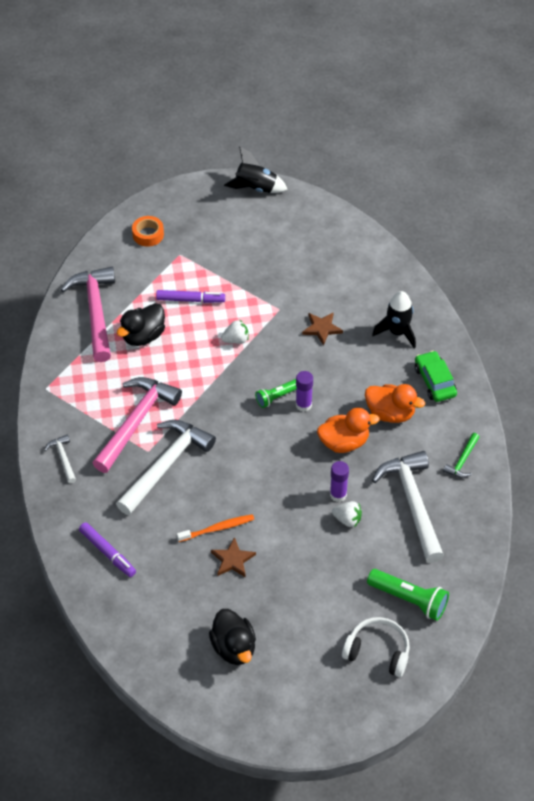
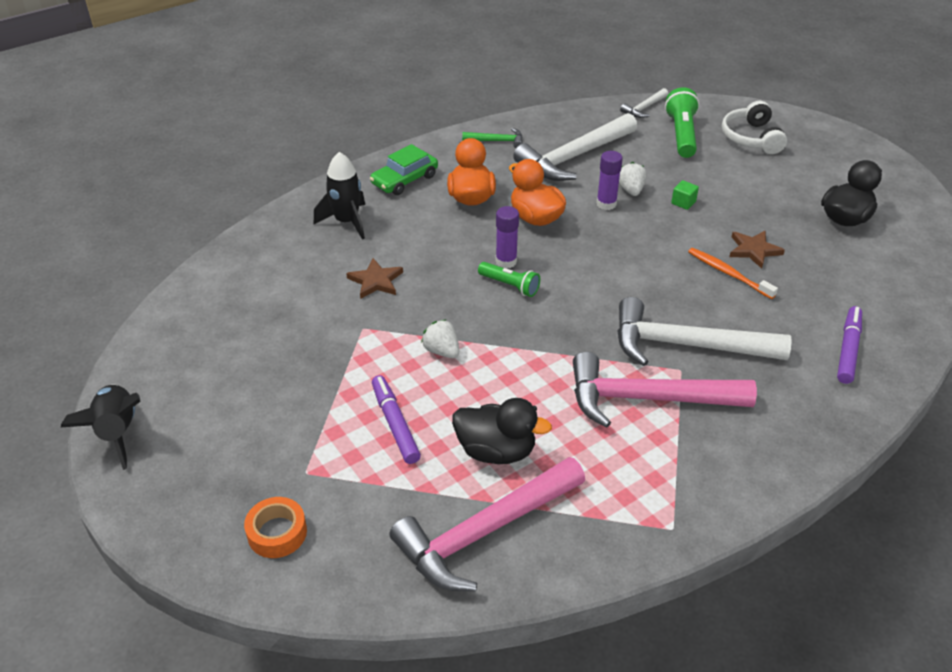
camera: 115 degrees left, 10 degrees down
(63, 458) = (766, 451): white hammer -> white hammer (644, 108)
(313, 547) = (683, 202): none -> green cube

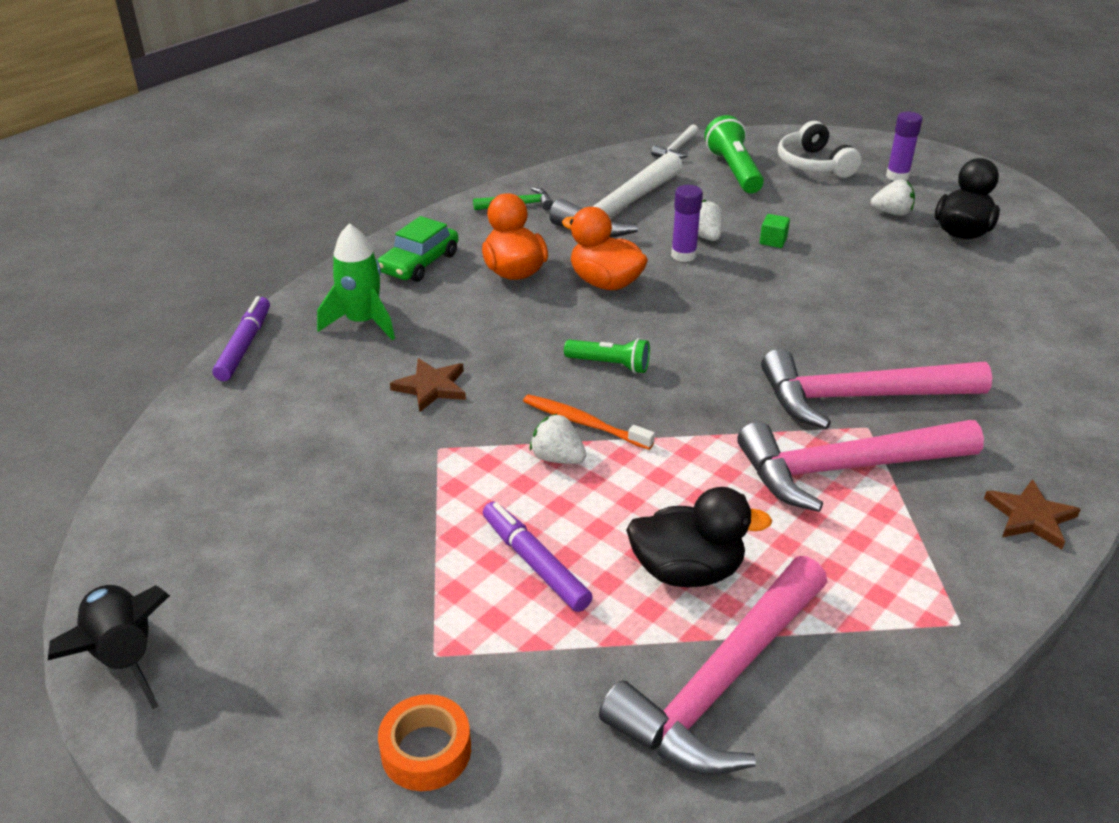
camera: 15 degrees left, 5 degrees down
(347, 222) = (362, 322): black rocket -> green rocket
(506, 261) = (591, 337): purple glue stick -> purple glue stick (897, 176)
(686, 345) = (859, 397): white hammer -> pink hammer
(728, 273) = (865, 309): orange toothbrush -> orange toothbrush (584, 423)
(753, 250) = (880, 280): brown star -> brown star (1030, 517)
(795, 192) = (892, 213): none -> white strawberry
(848, 349) = (1045, 370): purple marker -> purple marker (244, 345)

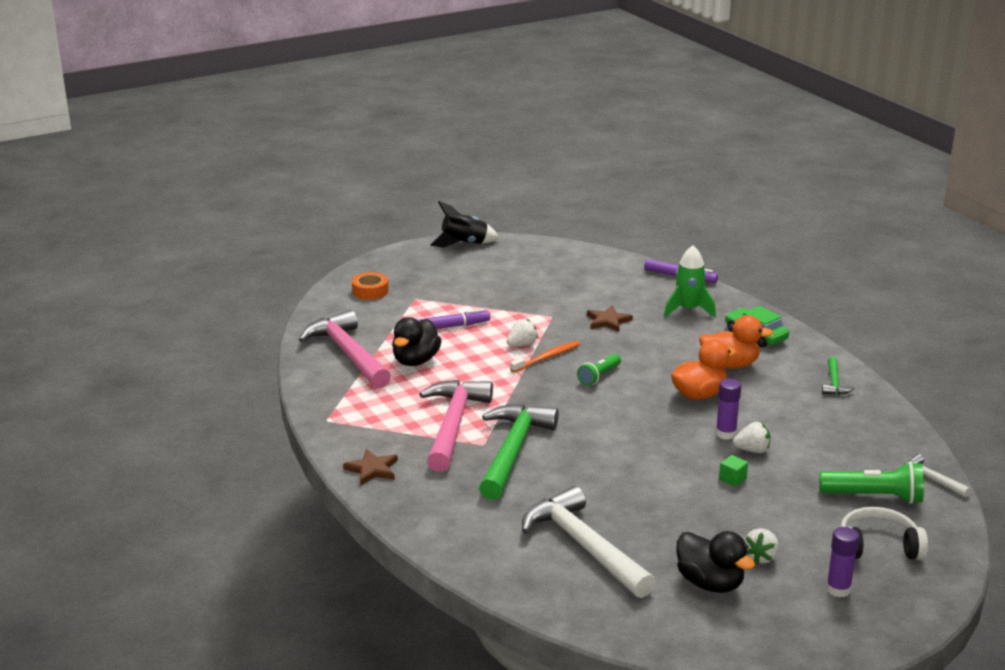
camera: 110 degrees right, 10 degrees down
(620, 210) = (811, 423): white hammer -> white hammer (584, 546)
(859, 397) = (513, 451): pink hammer -> green hammer

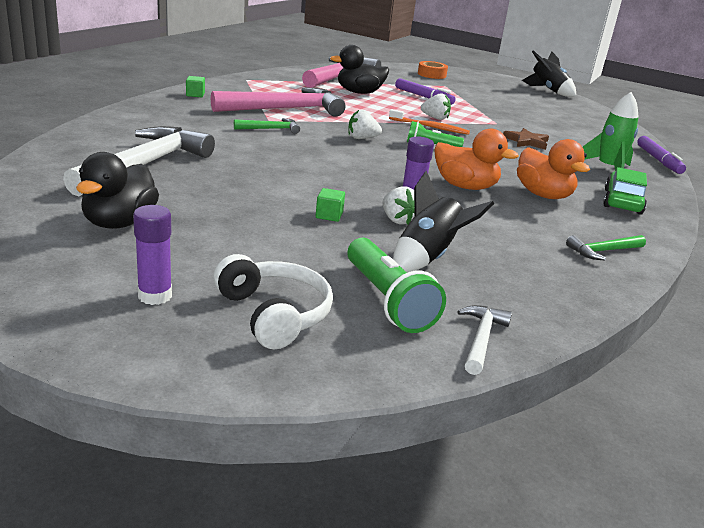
camera: 55 degrees right, 0 degrees up
(372, 469) = (195, 94): brown star -> green cube
(513, 451) = (270, 129): green hammer -> green hammer, size x0.46
(761, 557) = (190, 243): white strawberry -> white strawberry (362, 138)
(818, 459) = (428, 257): none -> black rocket

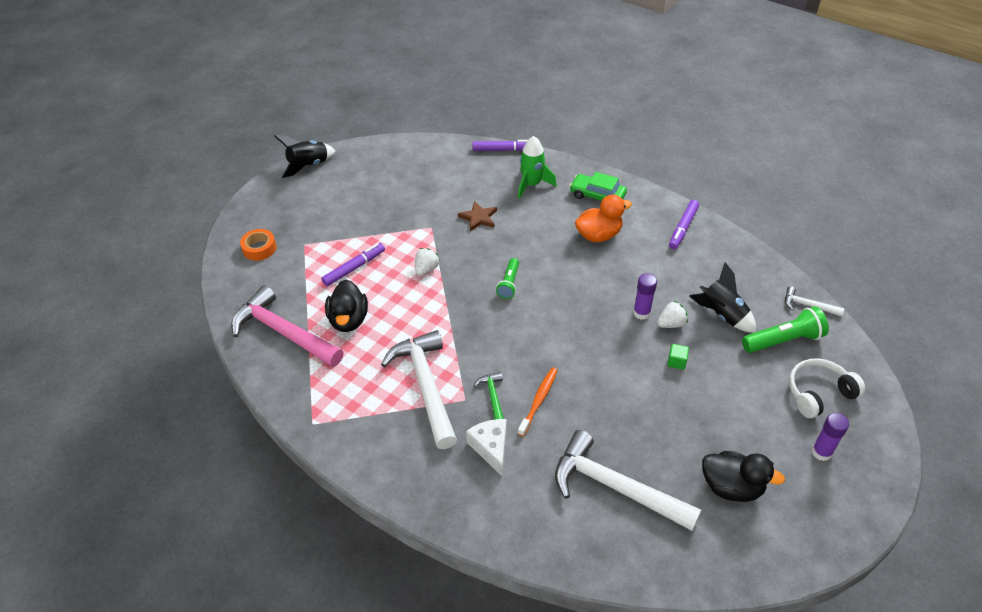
camera: 80 degrees left, 20 degrees up
(195, 94) = (389, 469): green cube -> none
(209, 124) = (491, 448): none -> white cheese
(285, 109) = (426, 386): pink hammer -> white hammer
(362, 138) = (501, 329): white strawberry -> none
(430, 127) = (455, 277): orange toothbrush -> orange toothbrush (539, 400)
(465, 186) = (596, 276): orange duck -> none
(603, 251) = (683, 228): green hammer -> purple marker

